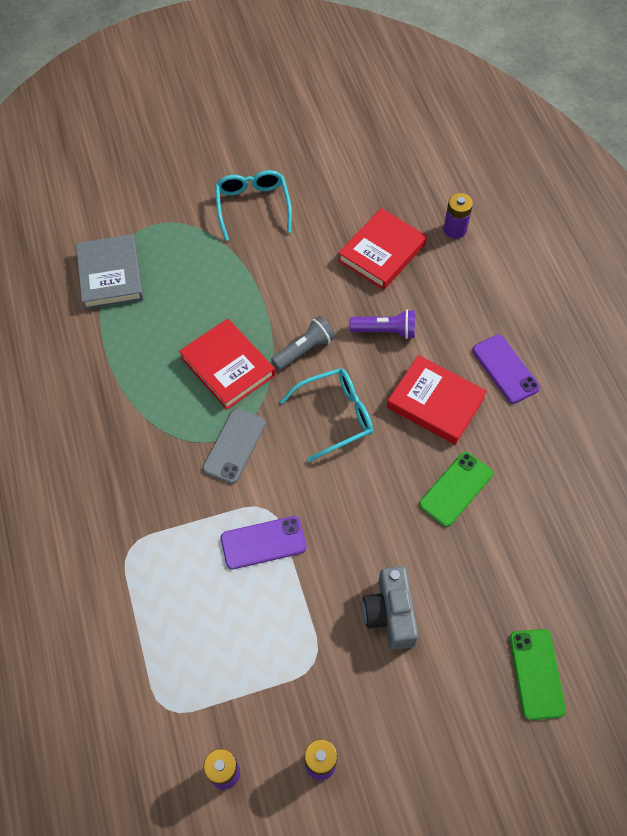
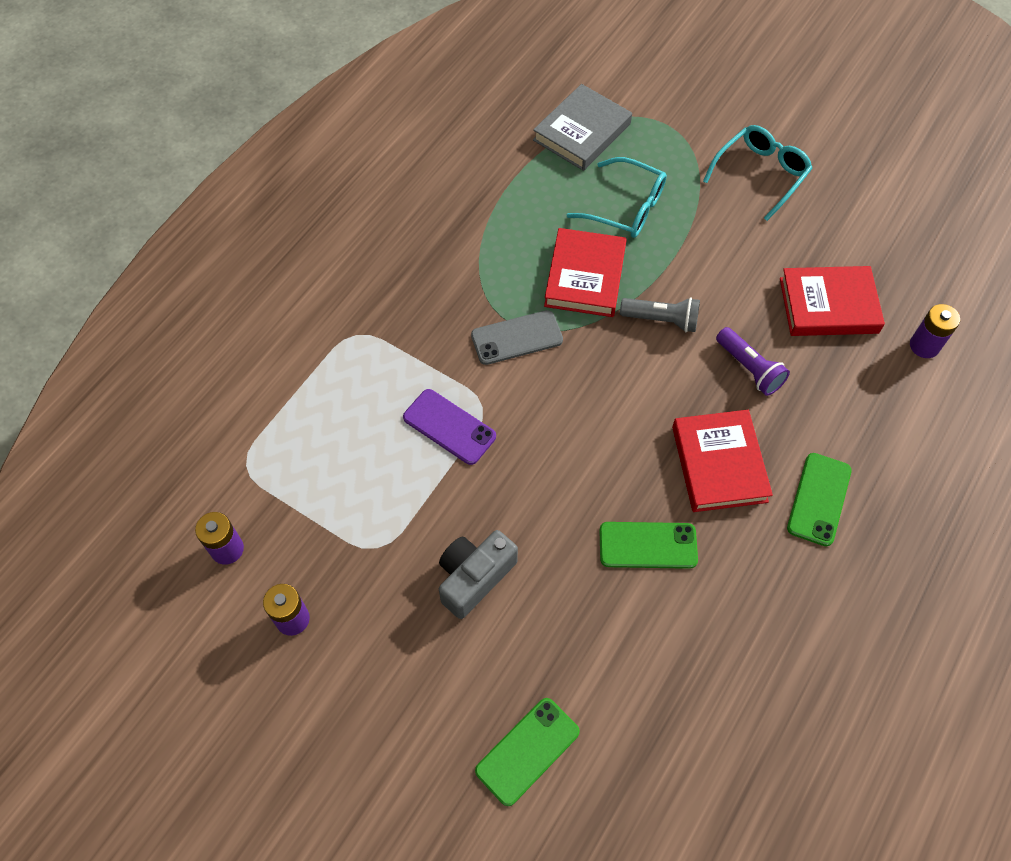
camera: 50 degrees right, 0 degrees up
(335, 416) = (622, 392): turquoise glasses -> turquoise glasses (626, 208)
(505, 369) = (819, 499): purple phone -> green phone

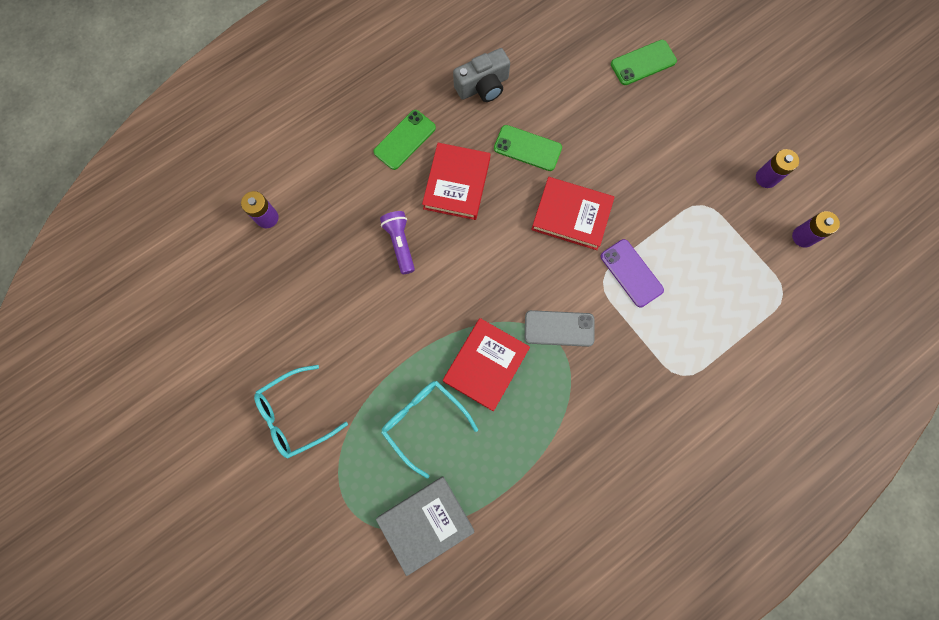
camera: 160 degrees left, 15 degrees up
(474, 577) = (644, 165): grey camera -> grey camera (483, 86)
(662, 320) = (444, 305): grey flashlight -> none
(828, 305) = (314, 273): red book -> red book (571, 215)

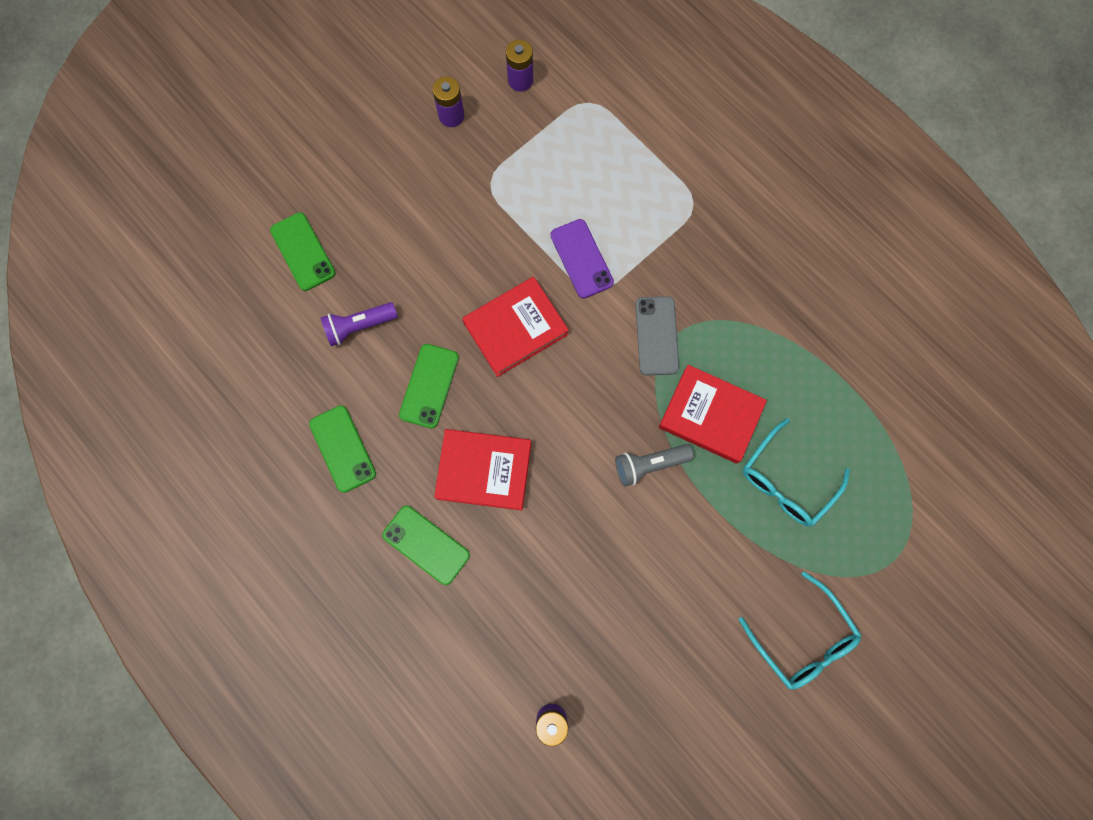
camera: 95 degrees left, 0 degrees up
(400, 244) = (571, 534): purple flashlight -> purple flashlight (359, 326)
(425, 523) = (897, 467): grey book -> none
(449, 309) = (649, 465): none -> grey flashlight
(483, 86) = (342, 448): grey camera -> green phone
(571, 215) = (515, 328): red book -> red book turned 45 degrees clockwise
(631, 273) = (581, 259): purple phone -> purple phone turned 75 degrees counterclockwise

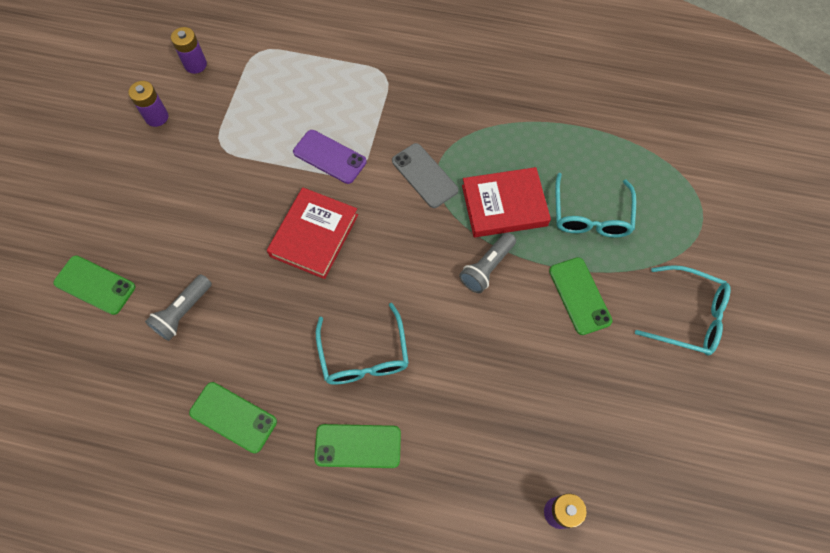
camera: 35 degrees left, 10 degrees down
(359, 326) = (183, 312): purple flashlight -> grey flashlight
(429, 386) = (274, 320): green phone -> green phone (579, 296)
(484, 470) = (364, 355): red book -> turquoise glasses

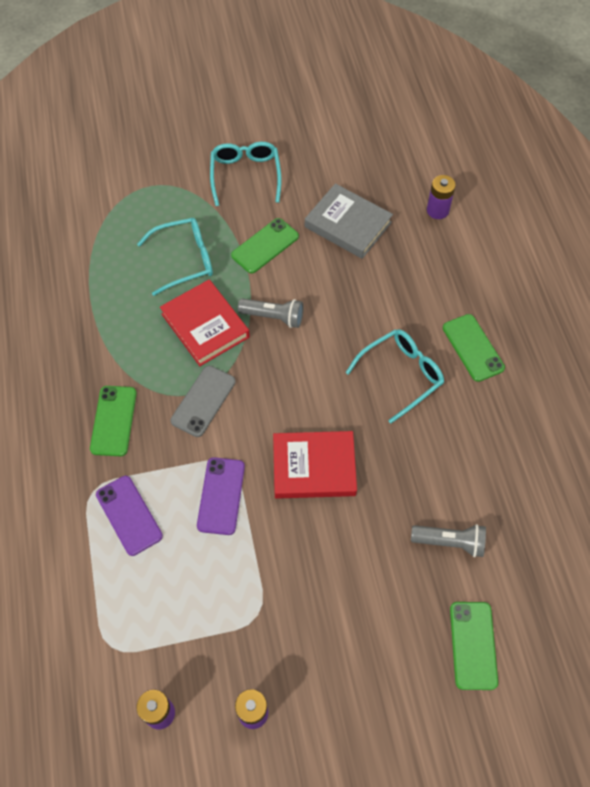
camera: 115 degrees left, 5 degrees down
(233, 417) = (509, 448): green phone -> green phone (113, 421)
(350, 91) = (129, 515): none -> purple phone
(576, 394) = (348, 225): none -> grey book

